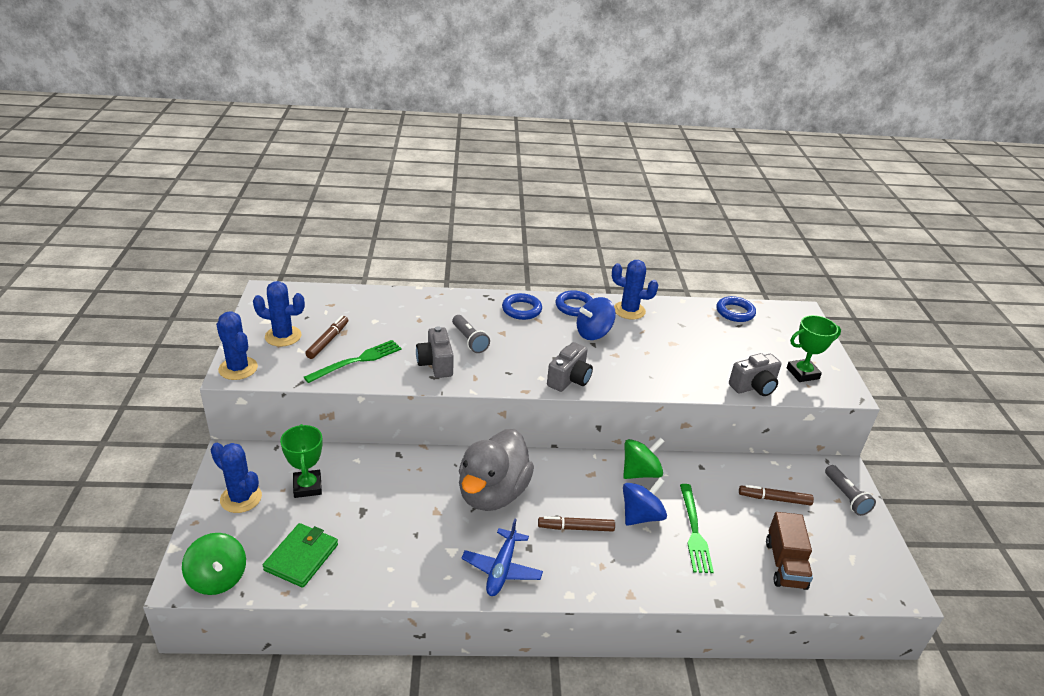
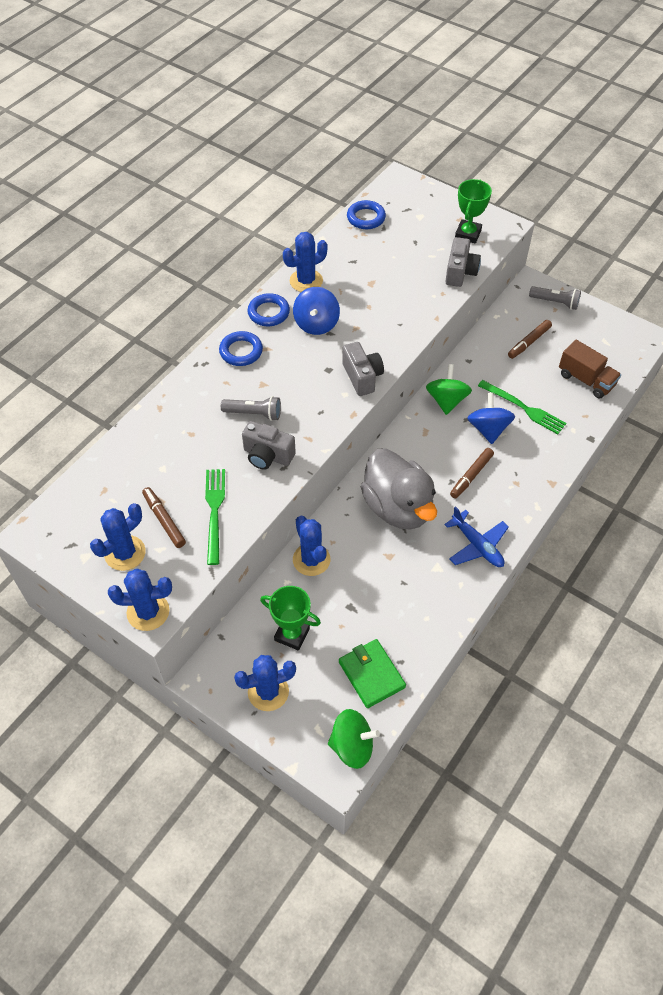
camera: 50 degrees left, 20 degrees up
(390, 464) = (311, 560): none -> blue cactus

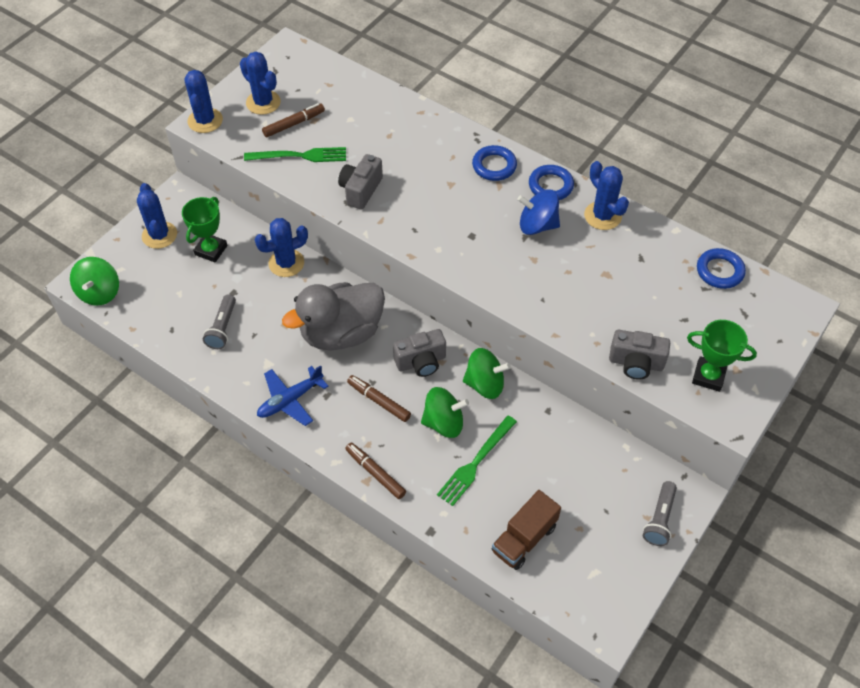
camera: 90 degrees right, 0 degrees up
(254, 414) = (412, 178): grey flashlight -> grey flashlight (222, 328)
(362, 377) = (462, 264): grey camera -> grey camera (421, 362)
(371, 674) = (162, 307): green wallet -> none
(488, 429) = (444, 423): blue spinning top -> green spinning top
(529, 342) = (583, 479): brown marker -> brown marker (375, 473)

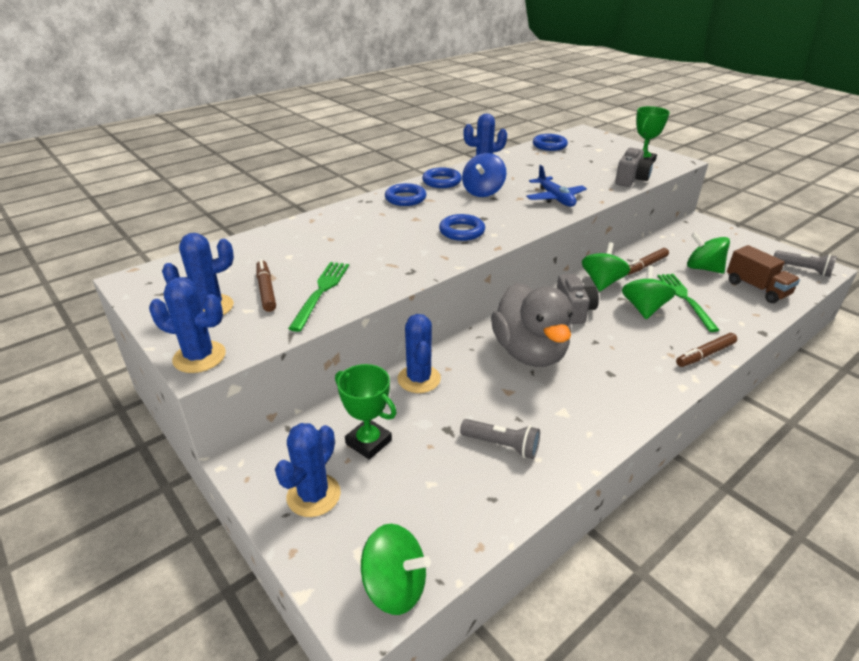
camera: 75 degrees left, 20 degrees down
(159, 235) = (313, 495): blue cactus -> blue cactus turned 60 degrees counterclockwise
(290, 400) = (616, 400): blue plane -> blue plane (555, 198)
(360, 190) = (397, 262): grey camera -> none
(379, 401) = (618, 341): brown marker -> brown marker (645, 266)
(435, 223) = (462, 231): none -> blue ring
(475, 462) = (685, 299): green fork -> green fork turned 150 degrees counterclockwise
(554, 486) = (703, 268): none -> green spinning top
(659, 519) = (724, 235): grey flashlight -> grey flashlight (803, 269)

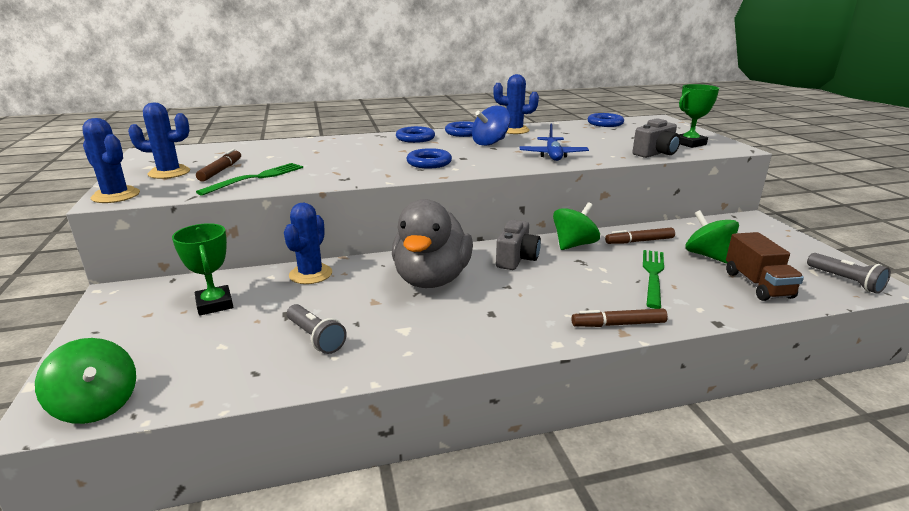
camera: 25 degrees right, 10 degrees down
(313, 495) = (129, 326): blue cactus -> none
(644, 308) = (594, 273): green spinning top -> none

